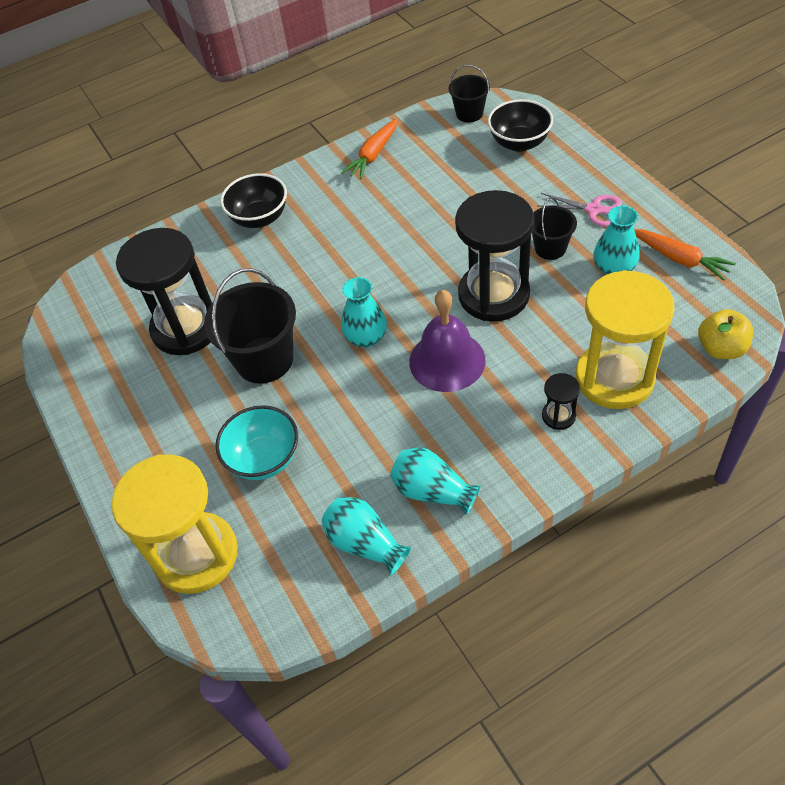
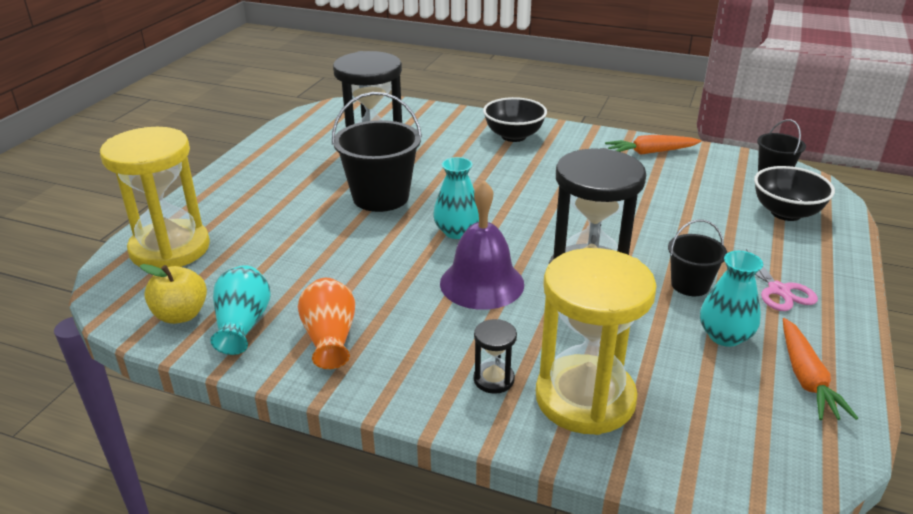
camera: 45 degrees right, 20 degrees down
(264, 459) = (285, 238): turquoise bowl -> none
(432, 491) = (330, 338): turquoise vase -> orange vase
(720, 348) = (727, 467): yellow apple -> yellow apple (181, 315)

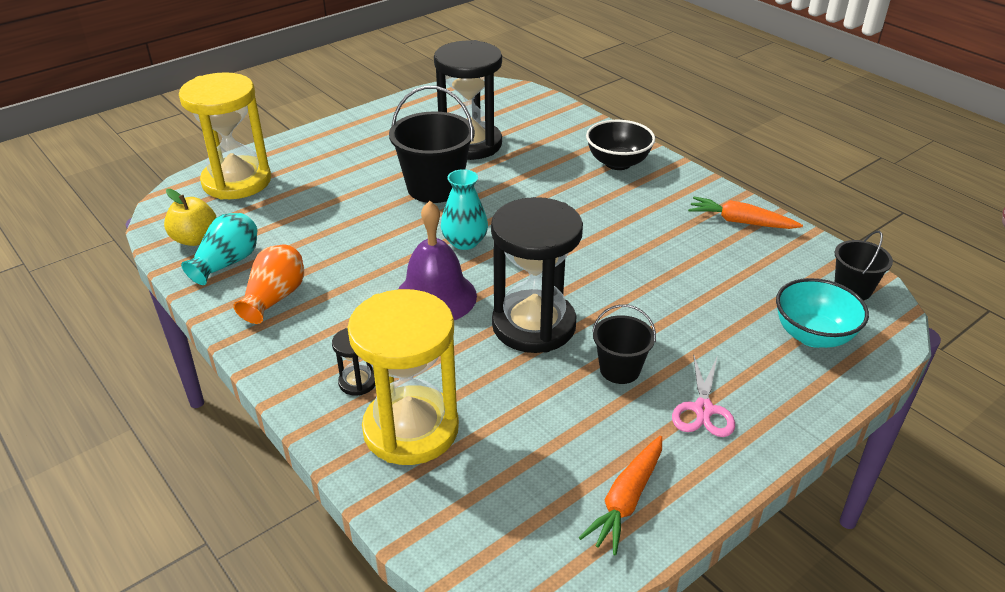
camera: 30 degrees right, 5 degrees up
(725, 336) = (595, 429): turquoise vase -> none
(786, 213) = (813, 335): black bowl -> turquoise bowl

